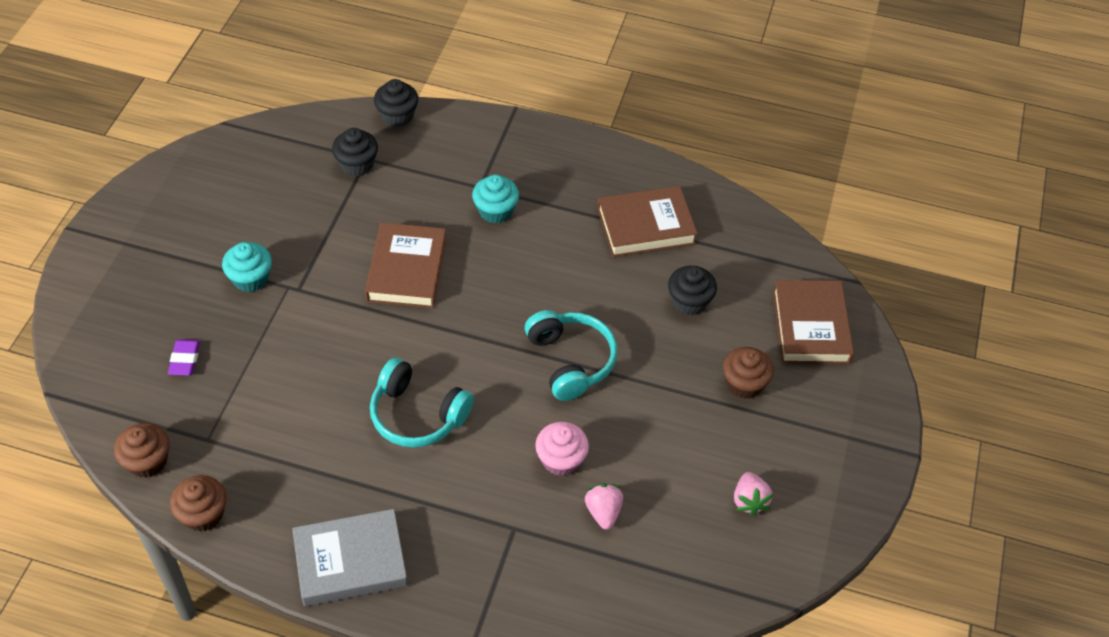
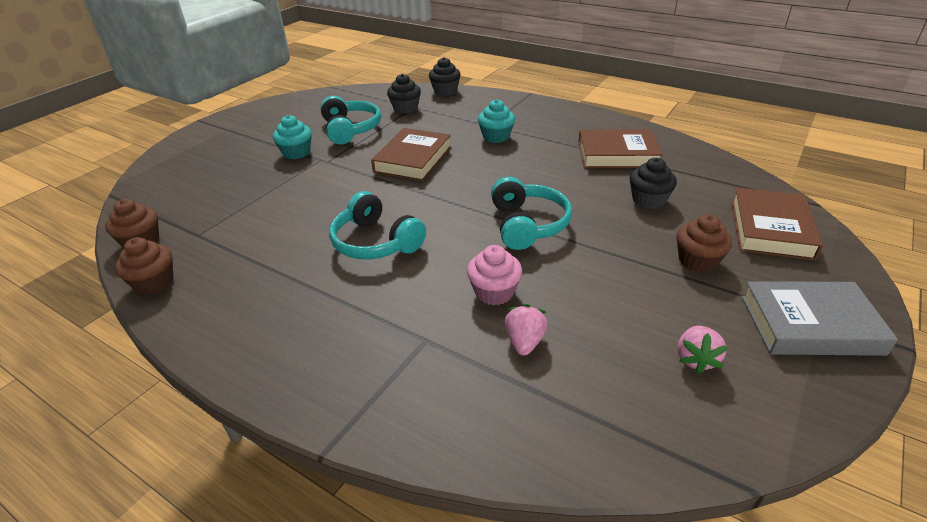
camera: 20 degrees right, 15 degrees down
(185, 360) = (218, 188): purple eraser -> none
(300, 221) = (350, 129): none -> turquoise headphones
(350, 561) = (252, 340): grey book -> grey book (810, 324)

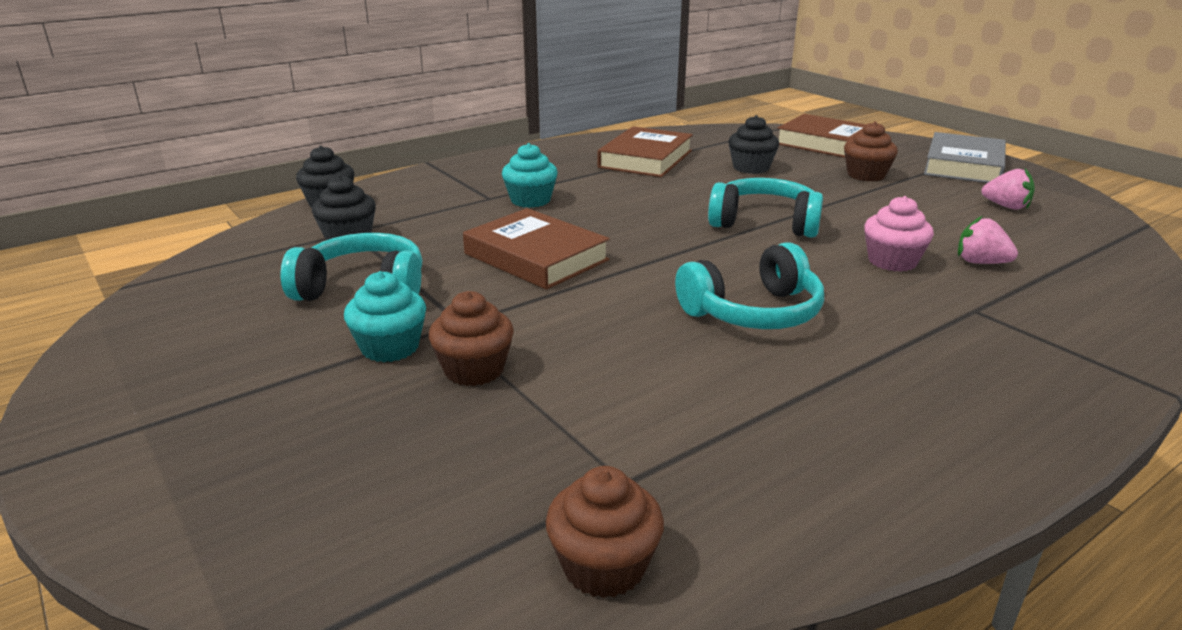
camera: 70 degrees left, 10 degrees down
(154, 282) = (779, 542): brown cupcake -> brown cupcake (474, 370)

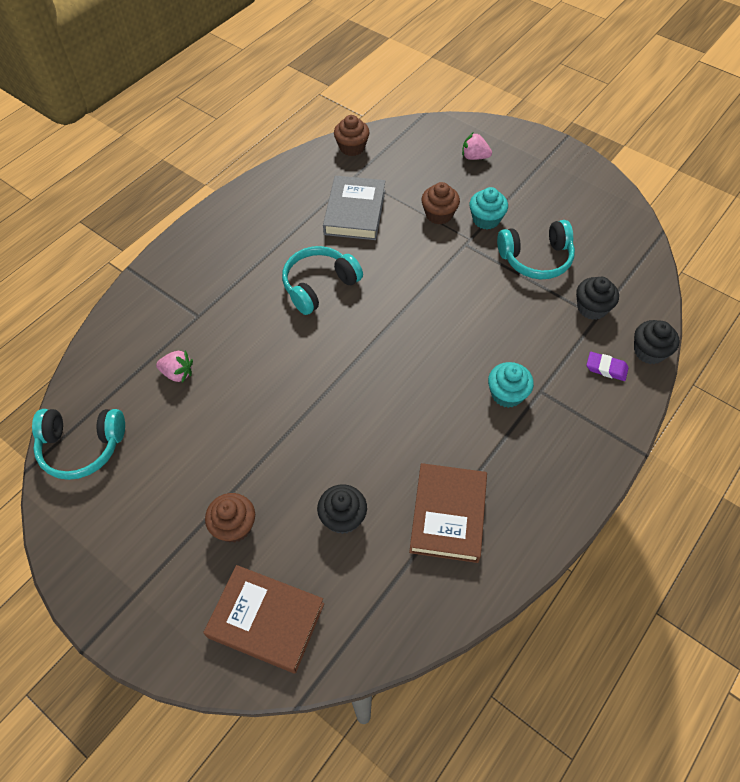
camera: 165 degrees right, 30 degrees up
(396, 200) = (606, 368): none -> purple eraser
(536, 257) = (460, 313): brown book -> none
(764, 223) = (321, 398): turquoise headphones -> turquoise headphones (82, 447)
(892, 261) = (235, 361): pink cupcake -> none
(963, 165) = (132, 581): grey book -> grey book (355, 212)
(1006, 206) = (127, 479): pink strawberry -> pink strawberry (474, 157)

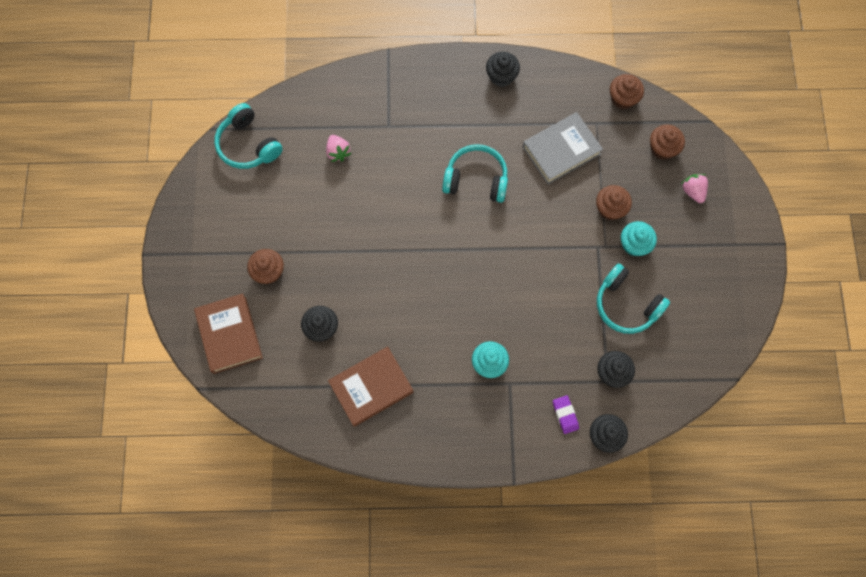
camera: 50 degrees right, 15 degrees up
(245, 207) = (501, 76): none -> black cupcake
(419, 151) = (662, 148): none -> brown cupcake

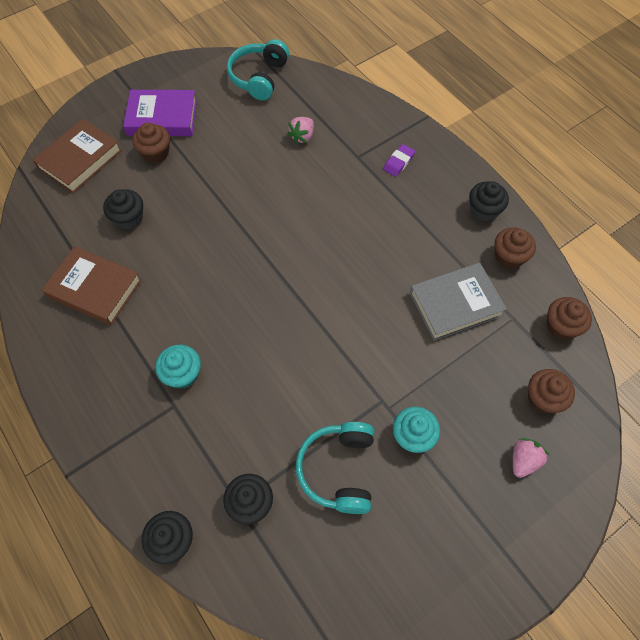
camera: 55 degrees right, 10 degrees down
(233, 245) = (162, 117): none -> purple book
(476, 179) = (363, 251): turquoise headphones -> none
(561, 150) = (455, 304): grey book -> grey book turned 45 degrees counterclockwise
(565, 415) = (171, 482): purple eraser -> purple eraser (398, 162)
(610, 208) = (433, 387): brown cupcake -> brown cupcake (509, 256)

